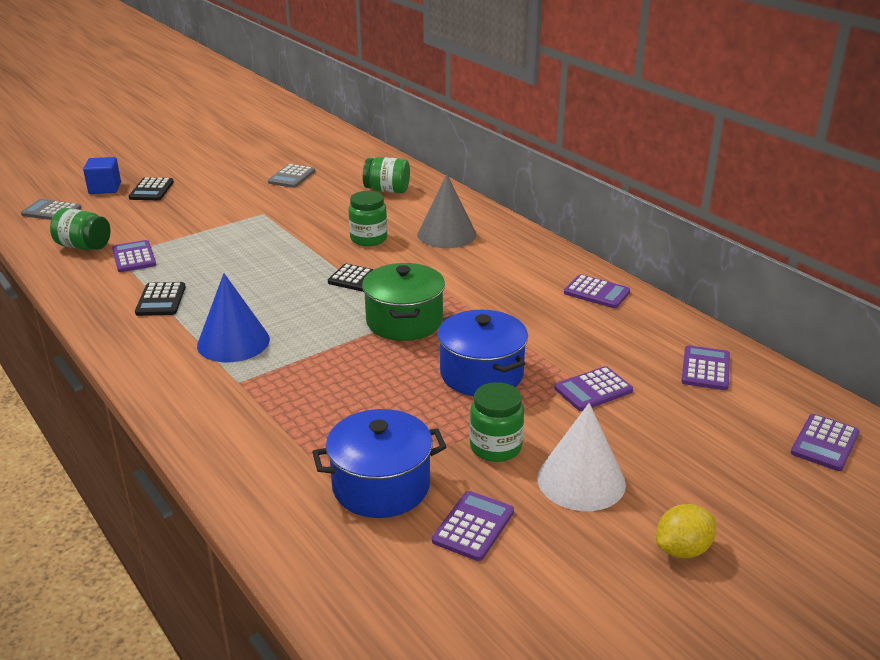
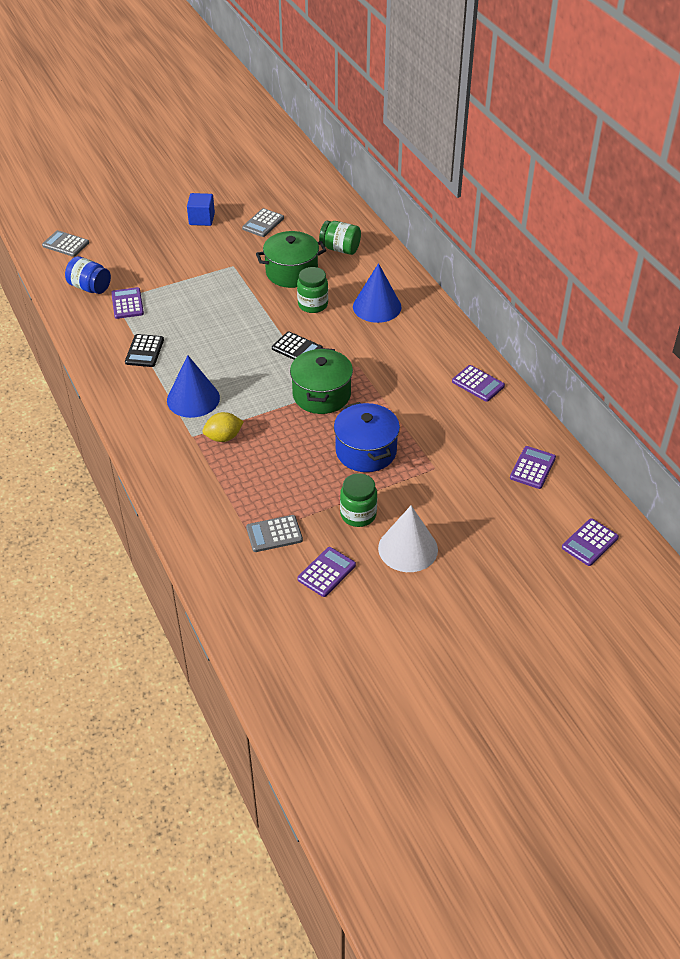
camera: 10 degrees right, 15 degrees up
(84, 246) = (90, 287): green jar -> blue jar
(105, 188) = (108, 221): blue cube -> blue cube (201, 219)
(151, 190) = (146, 227): black calculator -> none
(335, 214) = (291, 272): none -> green pot
(381, 486) = (274, 534): blue pot -> grey calculator
(446, 234) = (377, 307): grey cone -> blue cone
(593, 390) = (442, 476): purple calculator -> none
(682, 549) = (456, 608): yellow lemon -> yellow lemon (223, 437)

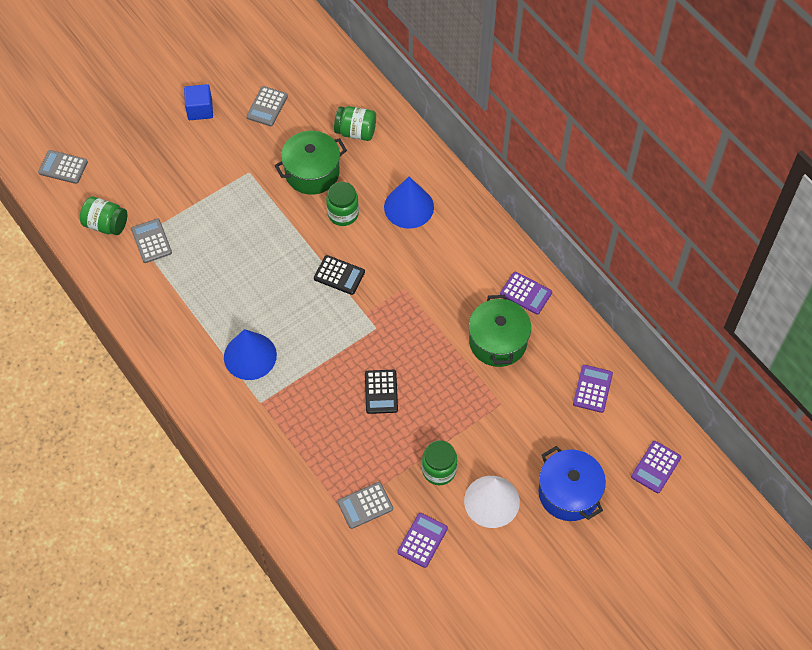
camera: 10 degrees left, 15 degrees up
(90, 287) = (106, 224): blue jar -> green jar
(127, 304) = (151, 241): purple calculator -> grey calculator
(144, 351) = (186, 302): black calculator -> black calculator (381, 392)
(223, 437) = (291, 399): yellow lemon -> none
(321, 395) = (376, 331): green pot -> green pot (498, 342)
(366, 451) = (432, 394): blue pot -> blue pot (568, 493)

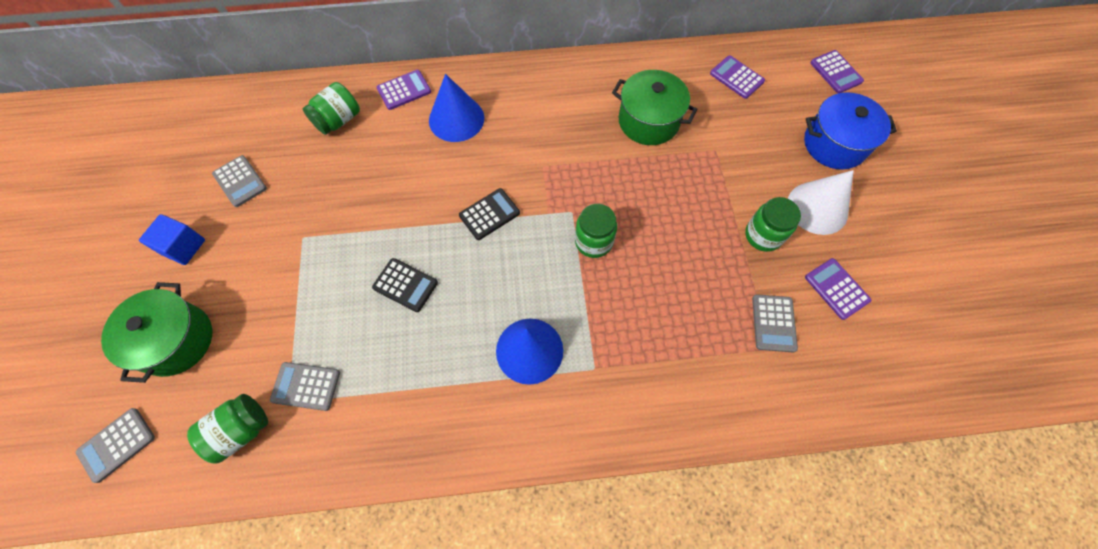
camera: 60 degrees left, 5 degrees up
(312, 172) = (352, 179): green pot -> green pot (176, 340)
(343, 214) = (421, 176): green jar -> green jar (593, 241)
(381, 392) = (648, 243): black calculator -> black calculator (405, 285)
(526, 293) = (611, 77): purple calculator -> purple calculator (404, 90)

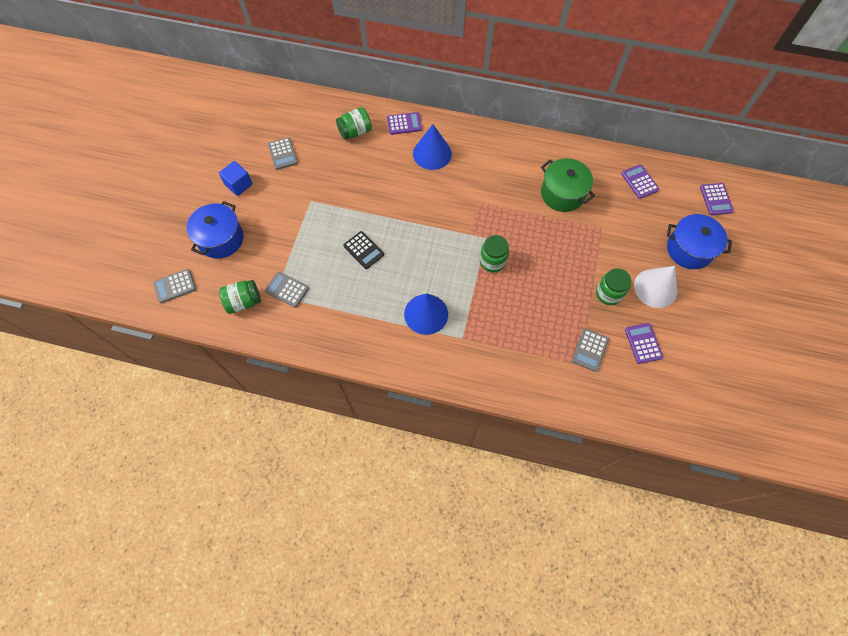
camera: 20 degrees right, 0 degrees up
(176, 340) = (221, 239): green pot -> blue pot
(489, 214) = (431, 223): black calculator -> none

